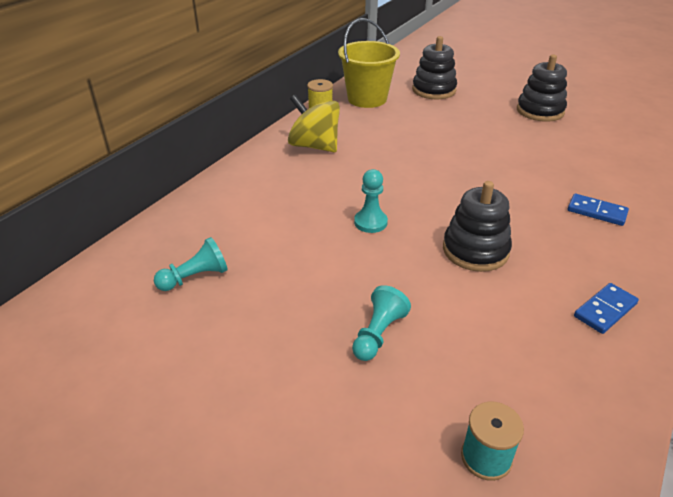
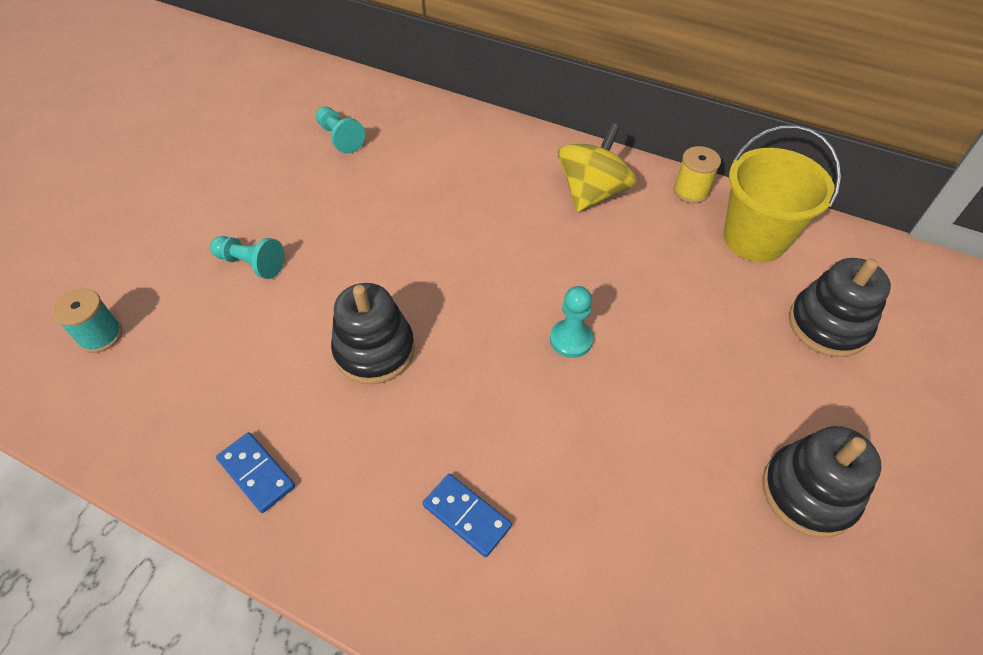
camera: 85 degrees right, 15 degrees up
(370, 222) = (428, 253): turquoise pawn -> turquoise pawn (571, 339)
(596, 212) = (467, 516): blue domino -> blue domino turned 75 degrees counterclockwise

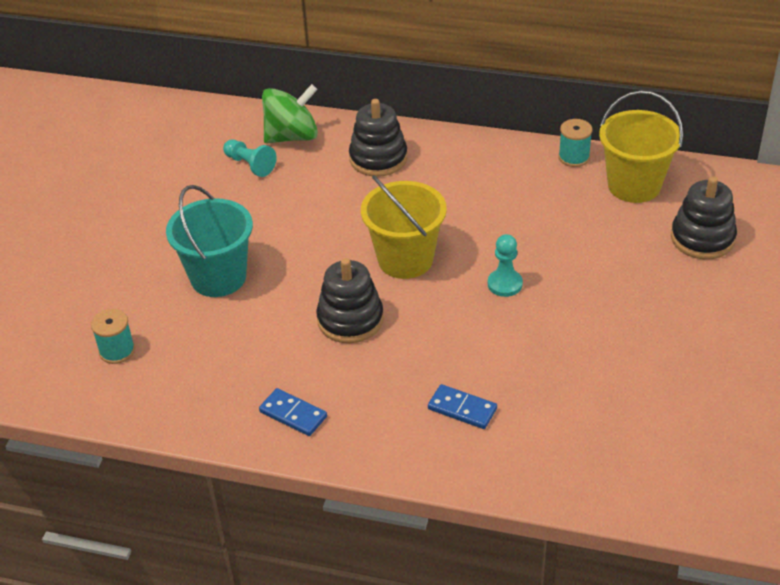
camera: 10 degrees left, 10 degrees down
(251, 264) = (218, 277): turquoise pawn -> turquoise bucket
(395, 114) = (292, 136): none -> green spinning top
(464, 282) = (405, 259): none -> yellow bucket
(592, 193) = (490, 173): yellow spinning top -> none
(691, 191) = (574, 157): yellow spool -> turquoise spool
(808, 492) = (704, 348): black stacking toy -> black stacking toy (378, 158)

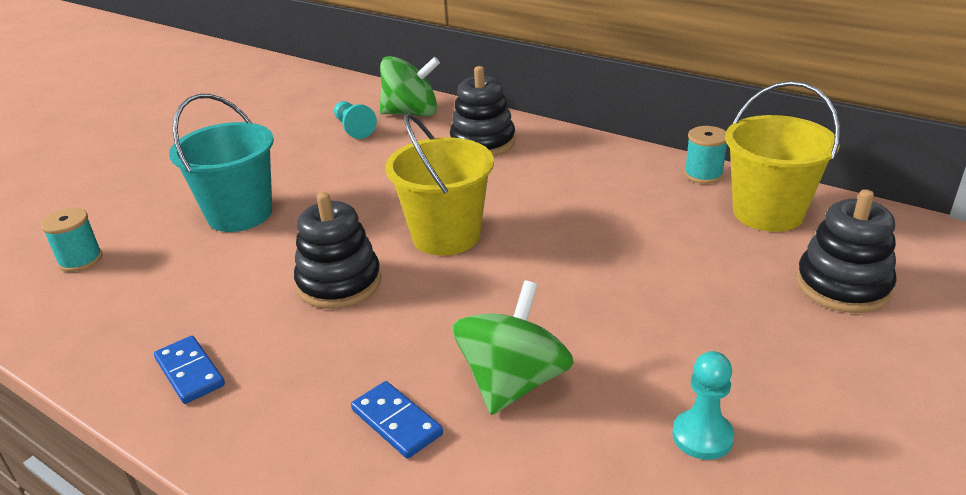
camera: 20 degrees right, 10 degrees down
(505, 284) = (547, 284): turquoise pawn -> turquoise pawn (702, 436)
(521, 363) = (513, 382): none -> green spinning top

